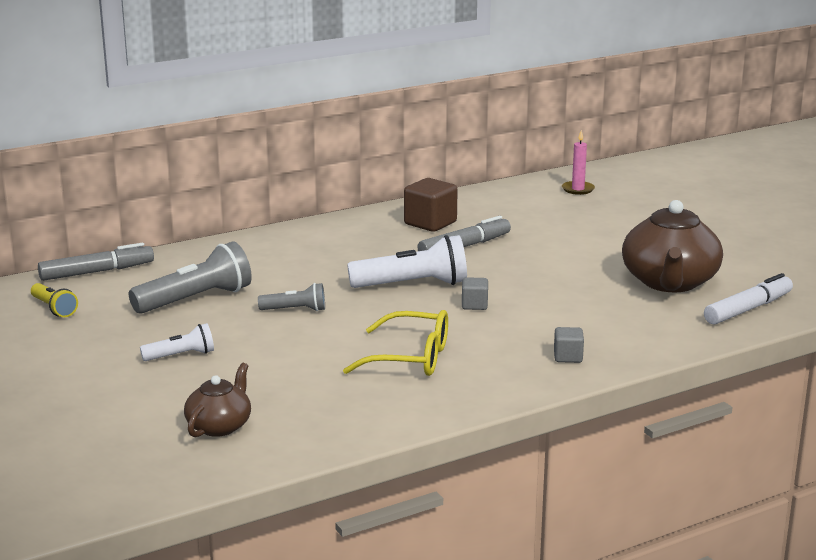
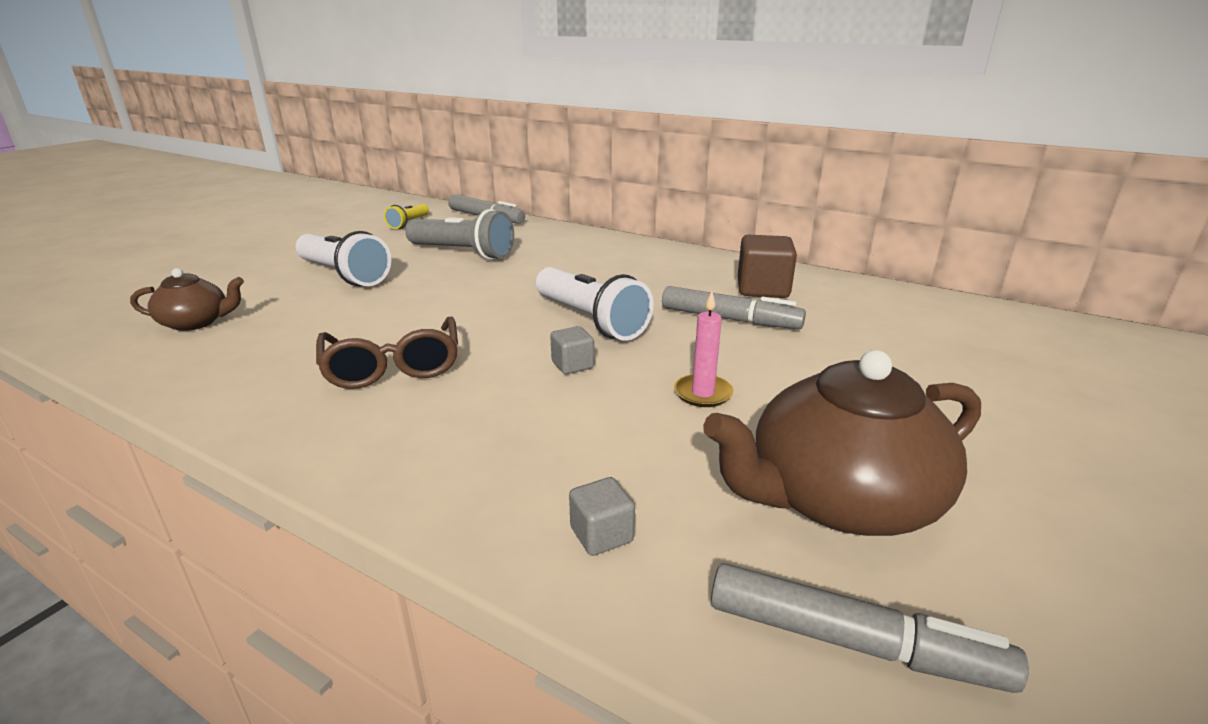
camera: 60 degrees right, 5 degrees up
(181, 355) = (344, 275): white flashlight -> white flashlight, size x1.83
(295, 310) = (474, 288): grey flashlight -> none
(411, 358) = (393, 367): yellow glasses -> brown glasses
(568, 357) = (461, 473): grey cube -> grey cube (601, 534)
(578, 189) = (1025, 337): pink candle -> pink candle (703, 393)
(748, 309) = (851, 642): white marker -> grey marker

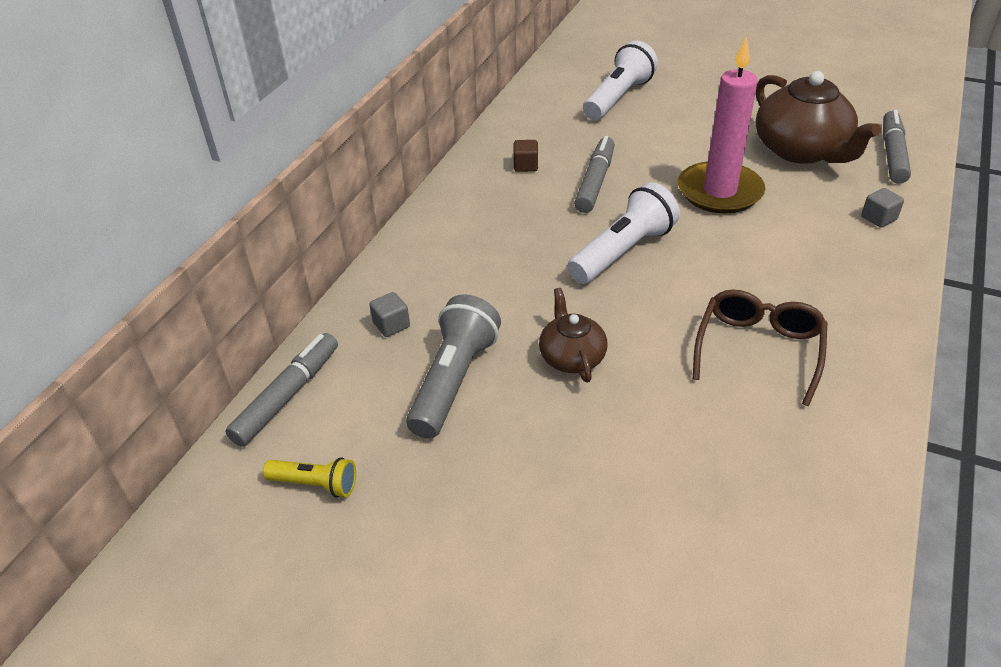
camera: 95 degrees left, 15 degrees up
(196, 322) = (742, 561): brown teapot -> brown teapot (572, 357)
(344, 275) = (556, 475): white flashlight -> white flashlight (618, 98)
(393, 367) = (758, 349): brown glasses -> brown glasses turned 45 degrees counterclockwise
(572, 365) = (707, 251): grey cube -> grey cube (391, 325)
(703, 393) = (719, 191): pink candle -> pink candle, size x2.14
(762, 289) = (526, 166): brown cube -> brown cube, size x0.55

